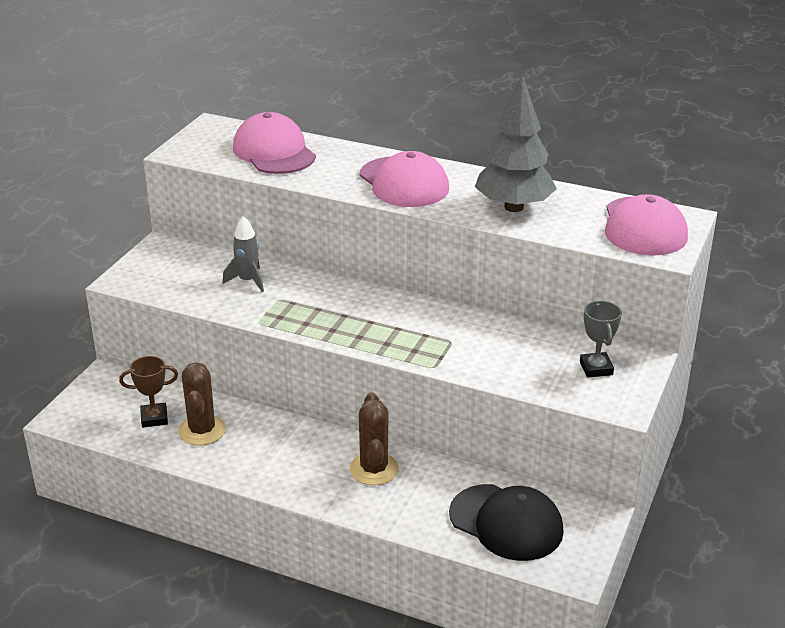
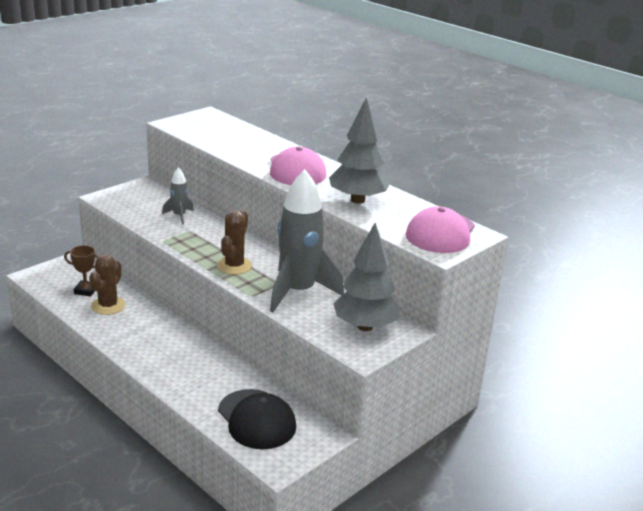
camera: 20 degrees right, 5 degrees down
(274, 152) = (230, 135): pink cap -> none
(374, 469) = (196, 360): brown cactus -> brown cactus (234, 266)
(484, 346) = (298, 292): none -> grey rocket
(596, 368) = (365, 326): grey trophy -> grey tree

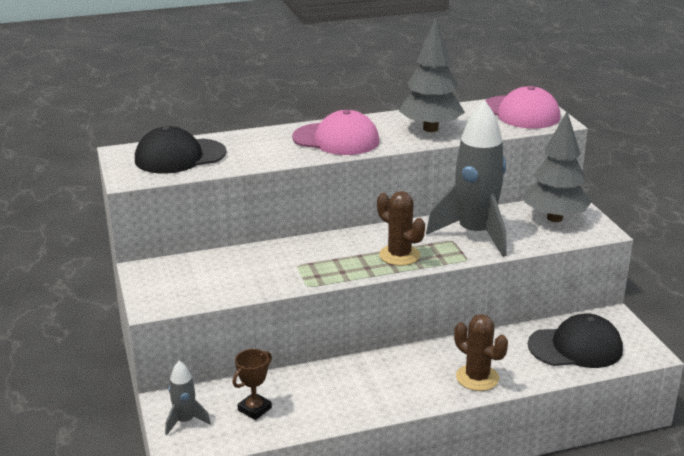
camera: 60 degrees left, 0 degrees up
(108, 306) = (304, 398): brown cactus -> brown cactus (477, 378)
(179, 216) = (254, 264): grey rocket -> grey rocket (185, 421)
(216, 129) = (180, 156): none -> black cap

